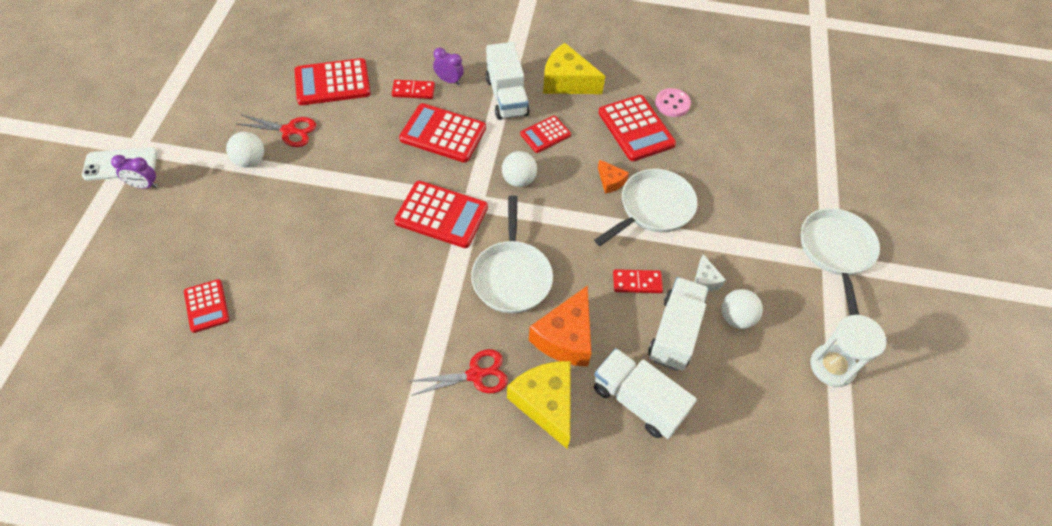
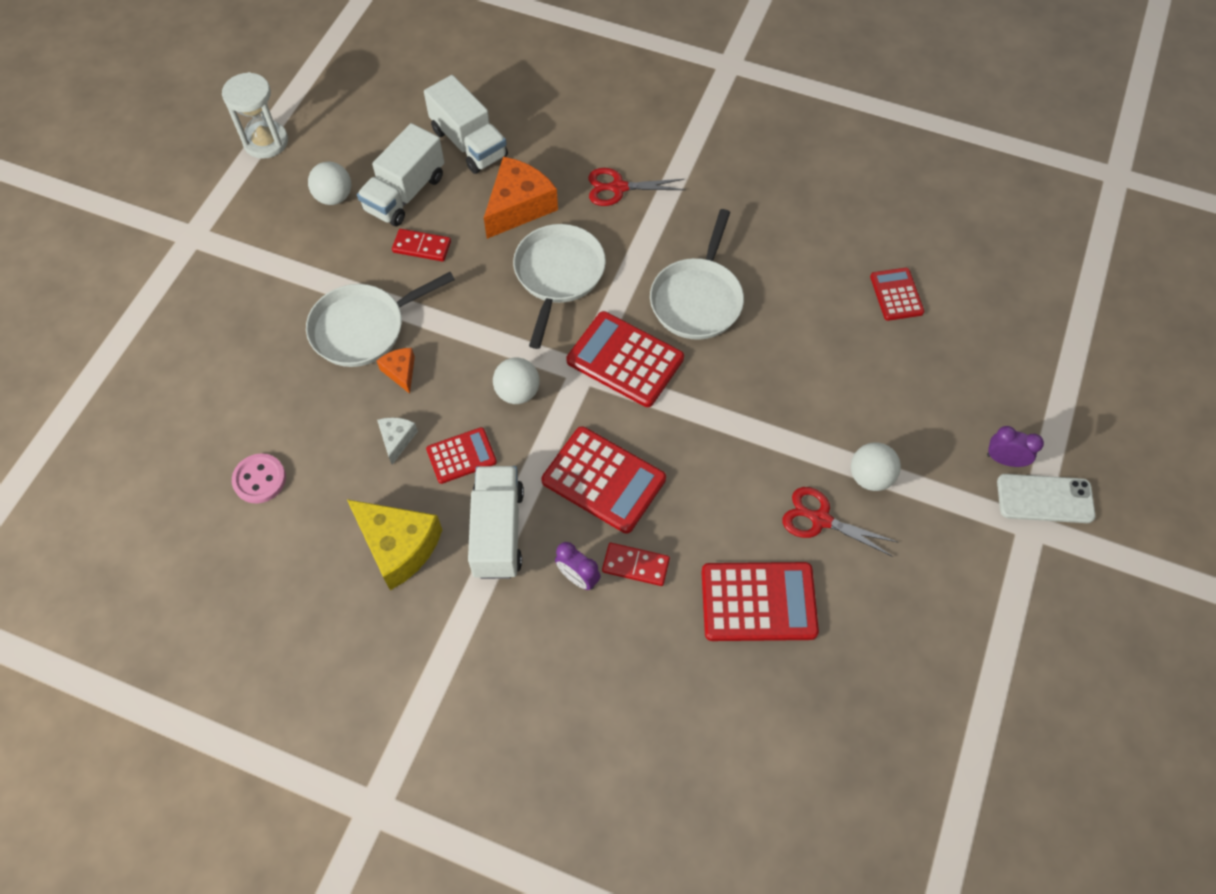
camera: 165 degrees left, 5 degrees up
(546, 403) = (556, 155): yellow cheese -> none
(636, 128) = (331, 446): red calculator -> none
(704, 280) = (346, 238): white cheese -> white cheese (397, 439)
(836, 251) = (179, 245): white pan -> white pan (697, 299)

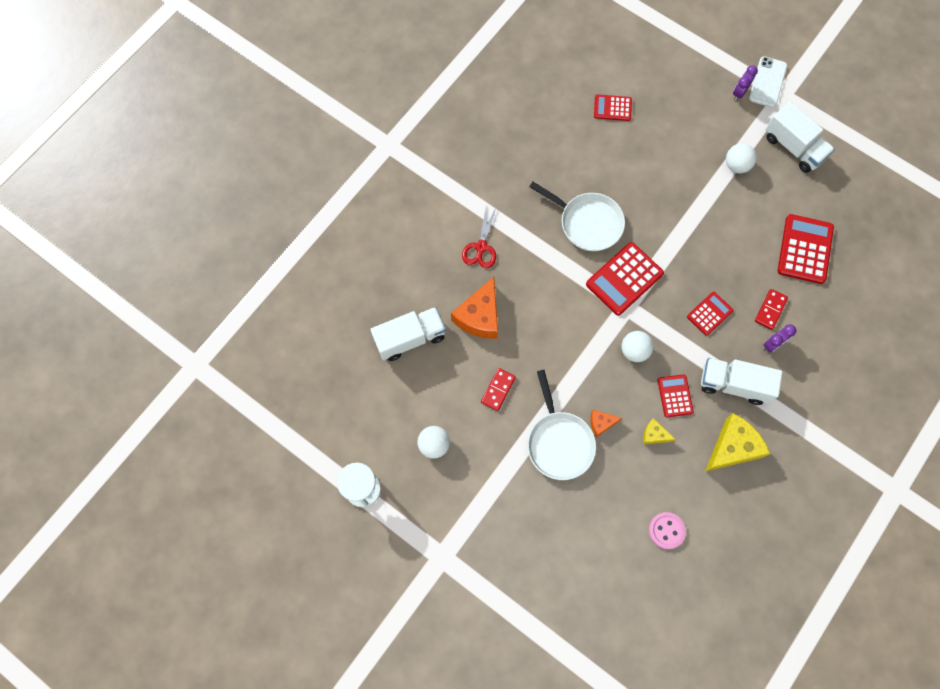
camera: 75 degrees left, 10 degrees up
(397, 439) = (654, 435): white cheese -> yellow cheese
(405, 193) = (445, 393): white truck -> white truck (793, 147)
(519, 206) = (479, 316): orange cheese -> orange cheese turned 120 degrees counterclockwise
(558, 275) = (546, 304): white pan -> none
(603, 480) = (709, 313): red calculator -> red calculator, size x0.59
(820, 519) = (759, 200): red scissors -> none

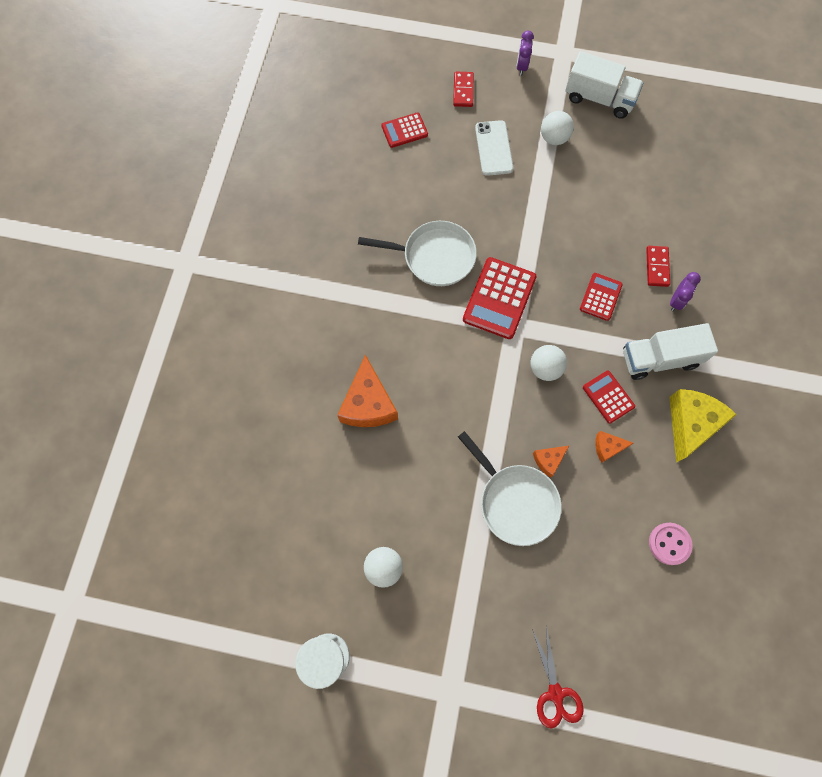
camera: 25 degrees left, 0 degrees up
(410, 338) = (304, 461): white truck -> none
(481, 247) = (335, 329): red scissors -> red scissors (555, 693)
(498, 390) = (424, 474): red domino -> red domino (463, 90)
(654, 435) = (607, 447): yellow cheese -> orange cheese
(767, 82) = (543, 46): white phone -> white phone (494, 148)
(804, 249) = (659, 193): red calculator -> none

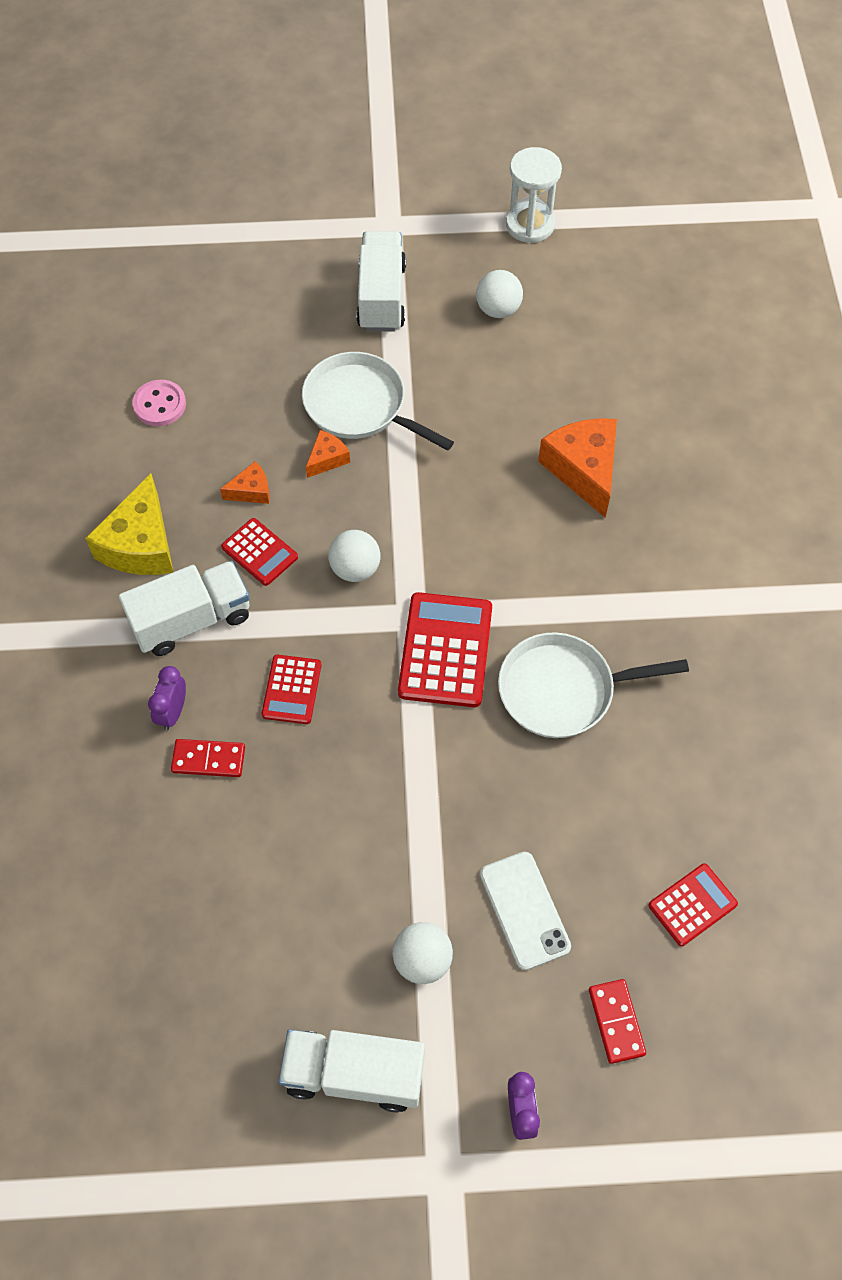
camera: 165 degrees right, 10 degrees down
(475, 607) = (382, 297): none -> white truck
(555, 693) = (274, 246): red scissors -> none
(657, 267) = (208, 759): red domino -> red domino turned 75 degrees counterclockwise

